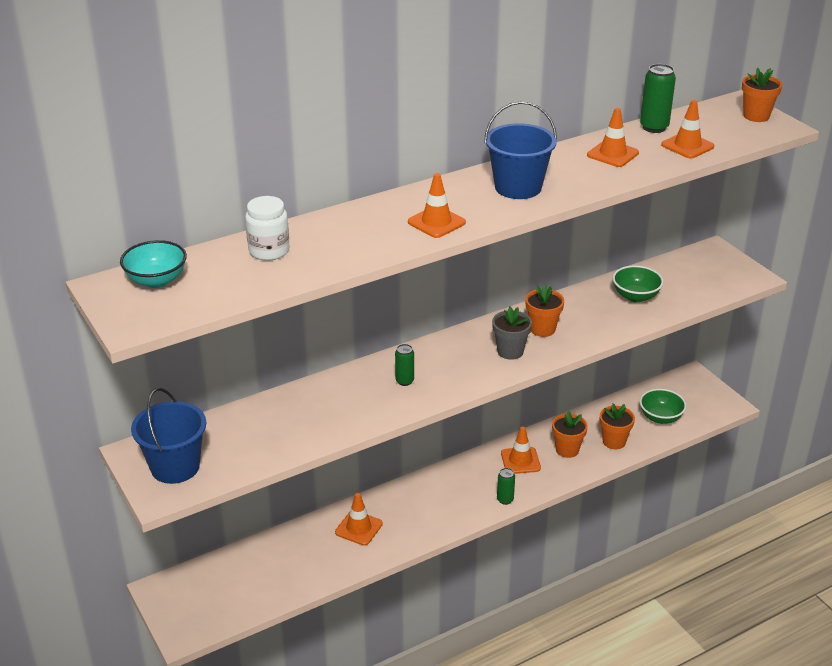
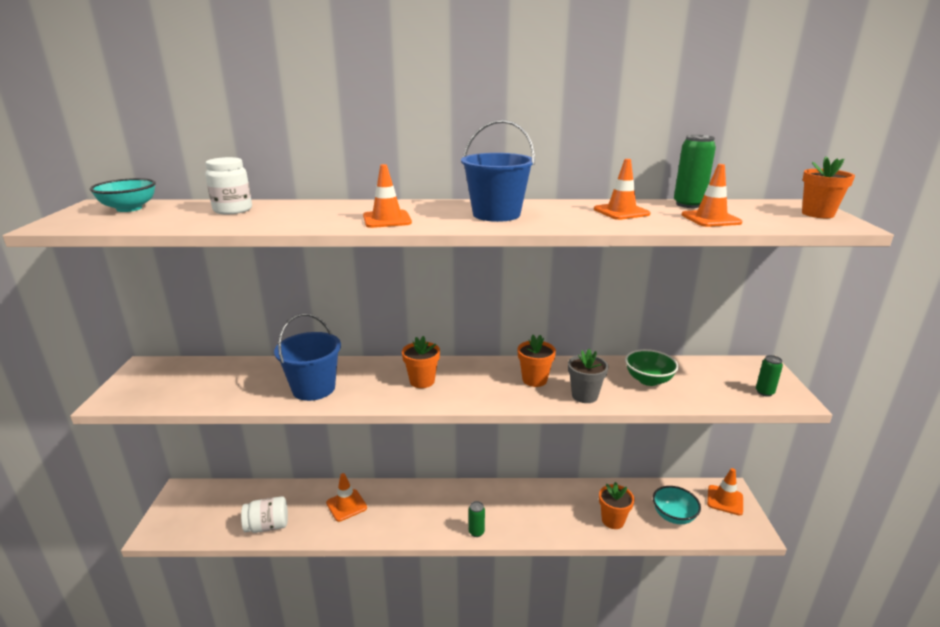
camera: 30 degrees right, 10 degrees down
(175, 467) = (149, 384): blue bucket -> blue bucket (313, 388)
(298, 578) = (267, 526): none -> white jar
(404, 381) = (377, 382): green can -> green can (764, 392)
(510, 351) = (488, 388): grey flower pot -> grey flower pot (584, 395)
(520, 461) = (517, 504): orange traffic cone -> orange traffic cone (725, 500)
(567, 450) = (564, 510): orange flower pot -> orange flower pot (422, 381)
(660, 417) = (673, 516): green bowl -> turquoise bowl

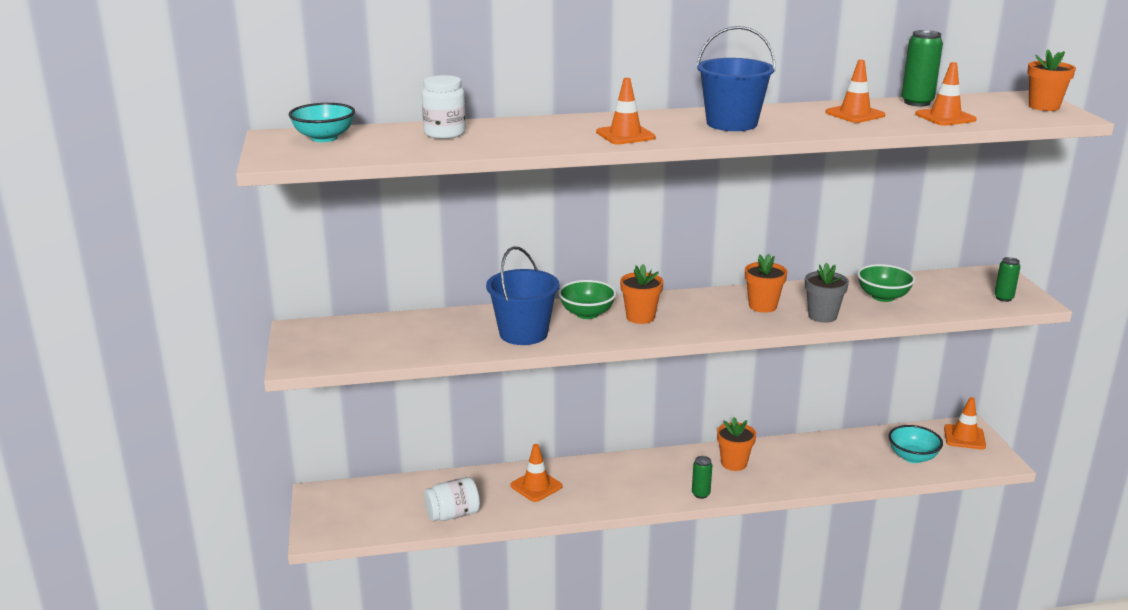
camera: 10 degrees left, 0 degrees up
(379, 373) = (587, 314): none -> green bowl
(613, 520) = (848, 468): orange flower pot -> orange flower pot (734, 463)

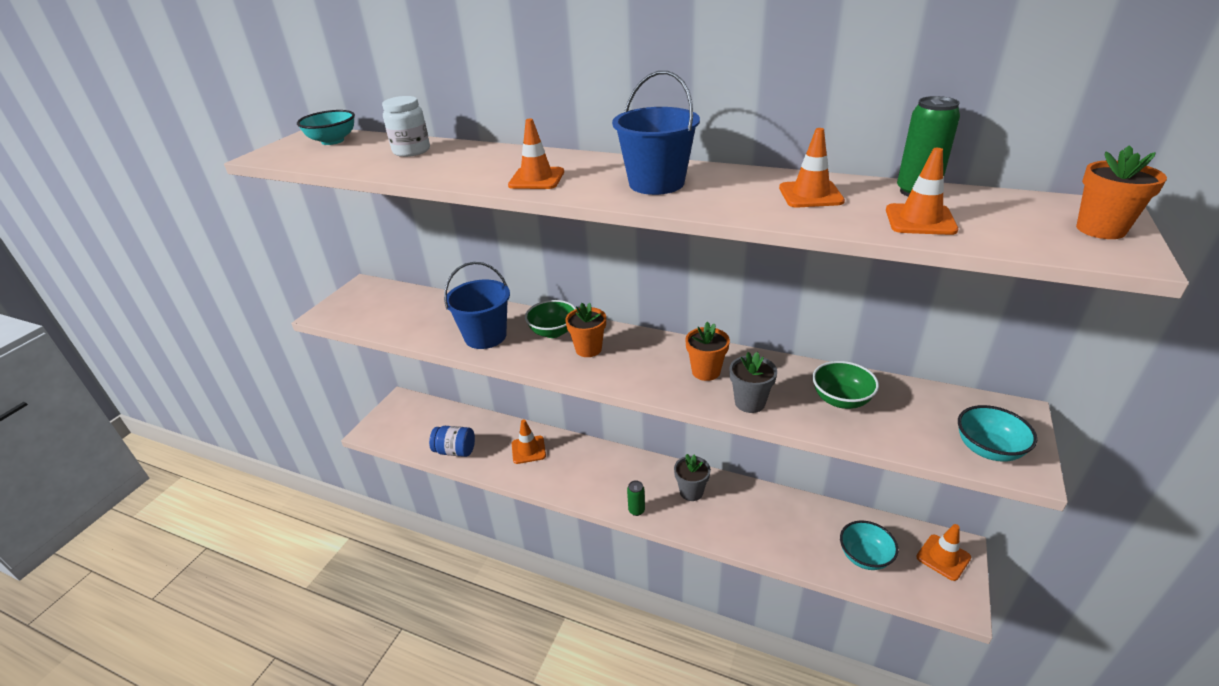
camera: 35 degrees right, 10 degrees up
(453, 514) = (455, 451): white jar -> blue jar
(734, 463) = (691, 492): orange flower pot -> grey flower pot
(1003, 298) = (988, 449): green can -> turquoise bowl

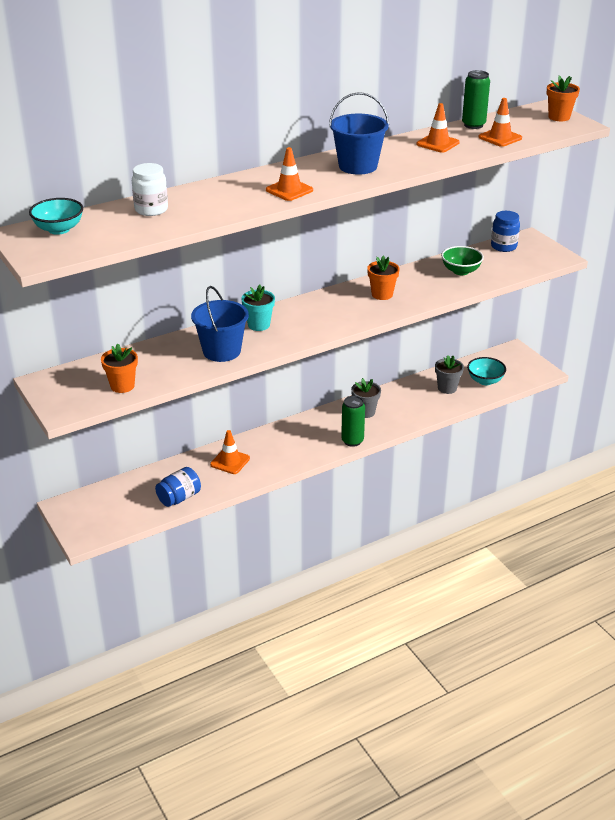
camera: 55 degrees left, 0 degrees up
(553, 332) = (259, 325): green bowl -> turquoise flower pot
(588, 349) = (300, 320): orange flower pot -> orange flower pot (122, 386)
(636, 510) = (352, 441): green can -> green can, size x1.60
(750, 402) = (427, 295): grey flower pot -> grey flower pot (447, 388)
(943, 557) = (514, 358): orange traffic cone -> none
(955, 403) = (503, 246): none -> blue jar
(988, 449) = (540, 257): turquoise bowl -> none

